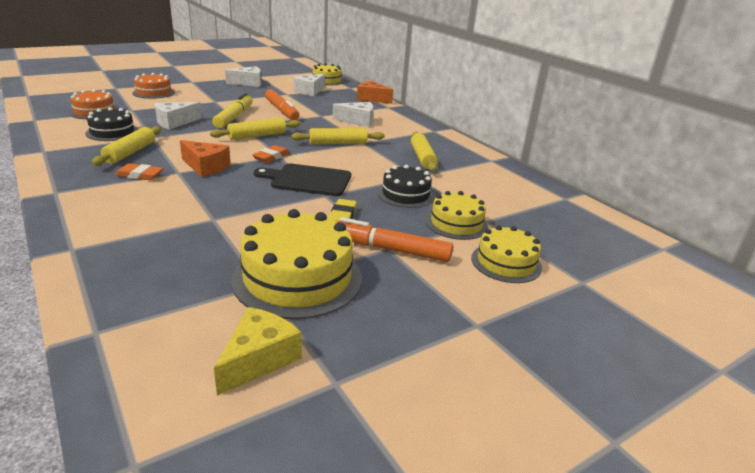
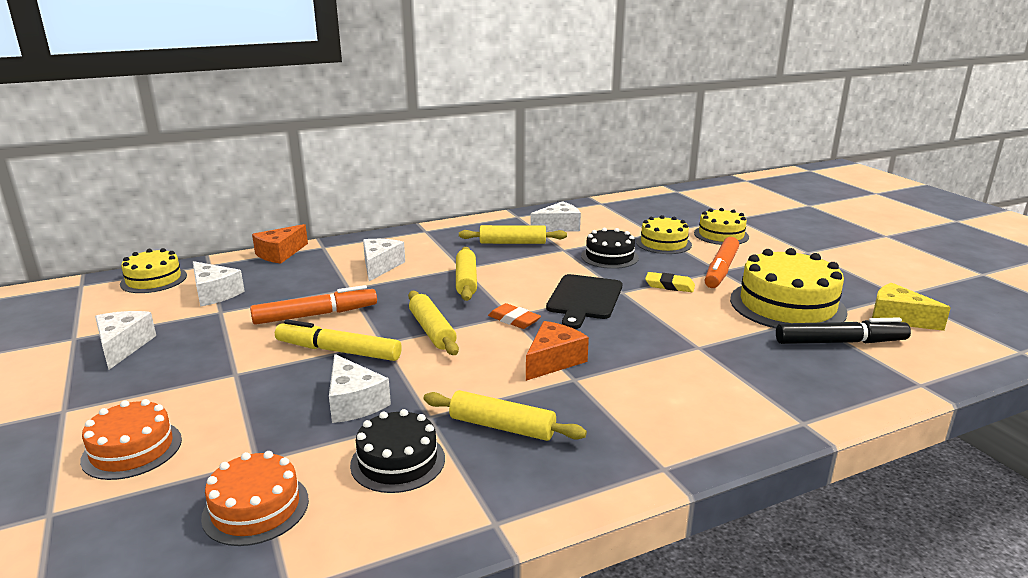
camera: 80 degrees left, 5 degrees down
(139, 175) = (589, 407): orange eraser -> none
(203, 297) = (840, 342): none -> black marker
(473, 176) = (558, 227): none -> white cheese

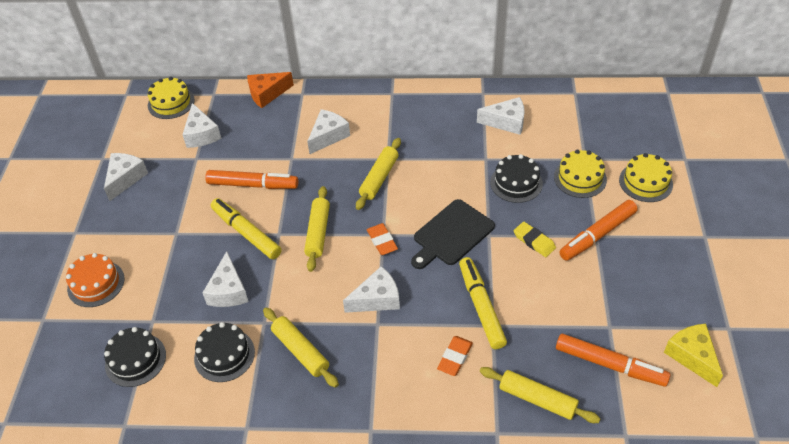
camera: 30 degrees right, 25 degrees up
(256, 508) = (135, 360): orange cake -> black cake
(512, 243) = (450, 135): yellow rolling pin -> yellow rolling pin (537, 399)
(553, 361) = (377, 299): orange cheese -> white cheese
(671, 337) = (481, 306): none -> yellow marker
(689, 380) = (455, 357): none -> orange eraser
(787, 305) = (610, 303): yellow cake -> none
(840, 342) = (610, 364): black marker -> orange marker

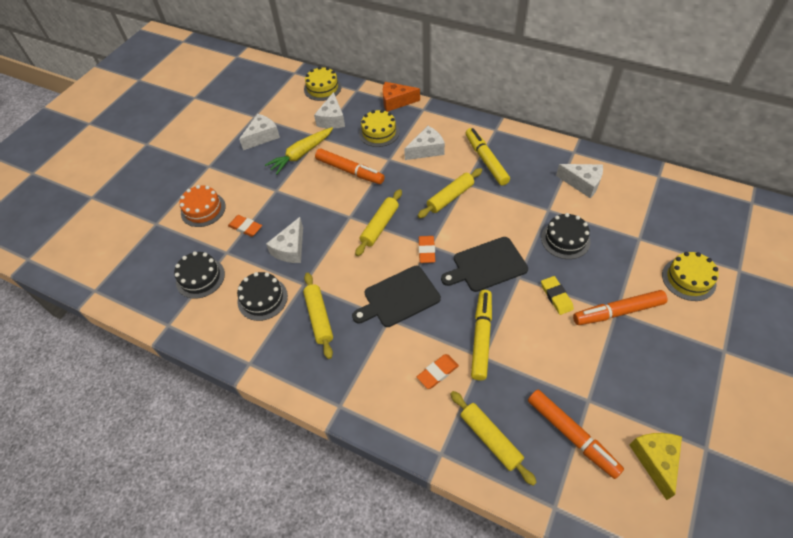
camera: 25 degrees right, 5 degrees up
(161, 286) = (245, 227): none -> orange eraser
(185, 184) = (301, 154): none -> yellow carrot
(246, 233) = (326, 207): yellow marker -> yellow marker (486, 160)
(377, 299) = (399, 298): white cheese -> black cutting board
(580, 178) = (626, 254): yellow cake -> yellow cake (379, 132)

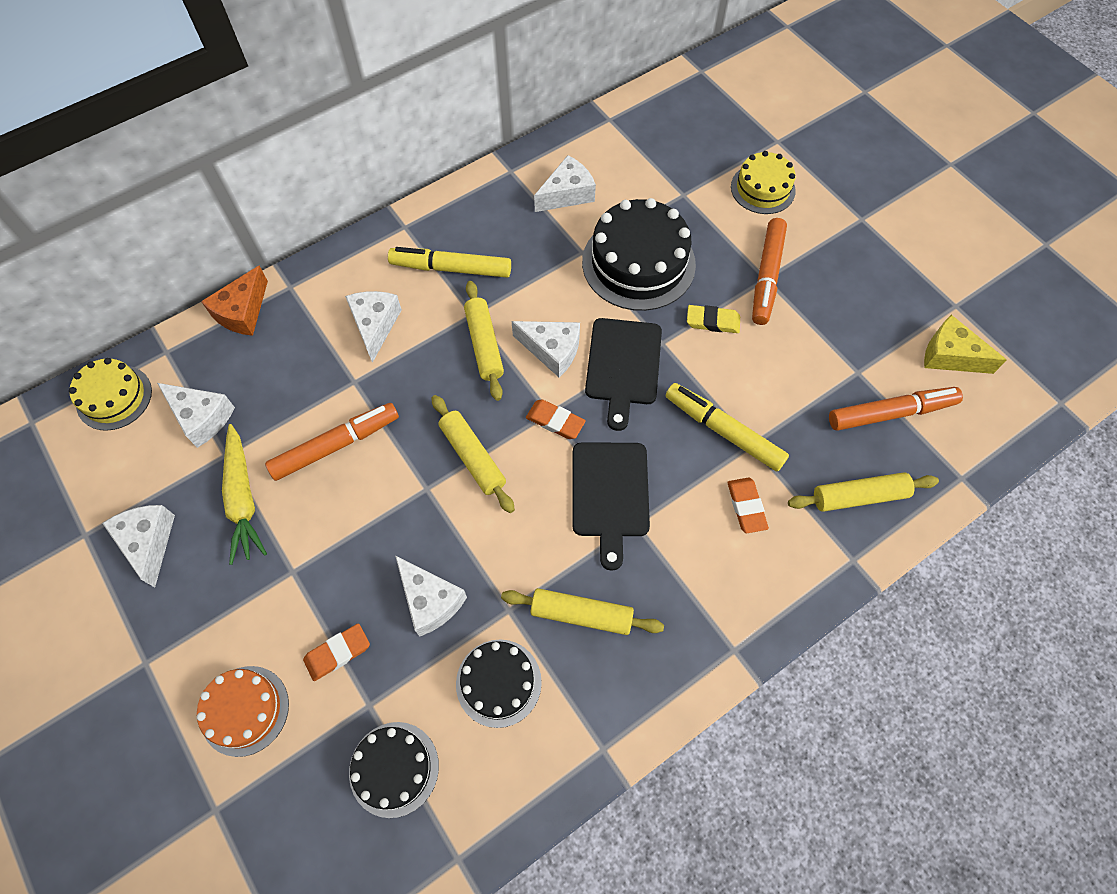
camera: 65 degrees left, 10 degrees up
(379, 132) = (288, 367): yellow cake -> none
(470, 228) = (552, 350): none -> white cheese
(565, 239) = (638, 263): black cake -> black cake, size x1.68

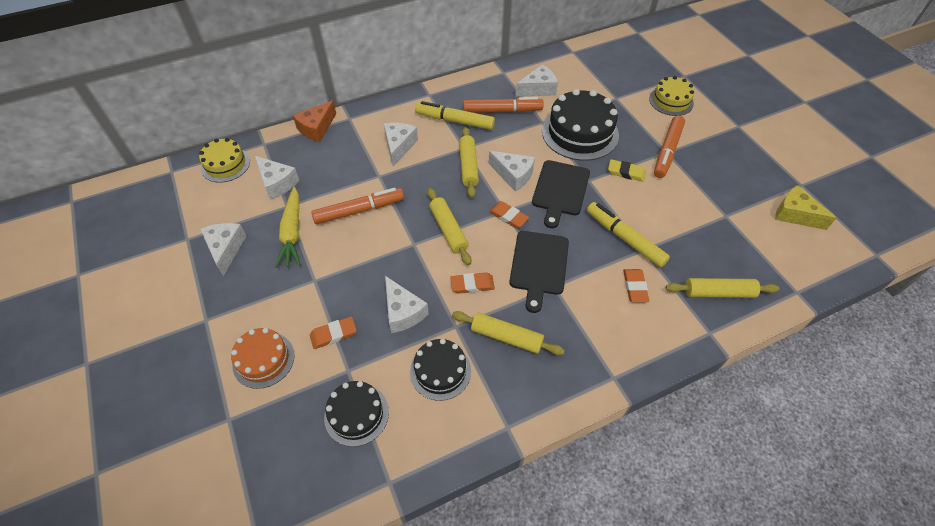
camera: 10 degrees right, 10 degrees down
(521, 540) = (472, 285): none -> orange eraser
(891, 413) = (747, 244): orange marker -> orange marker (502, 111)

